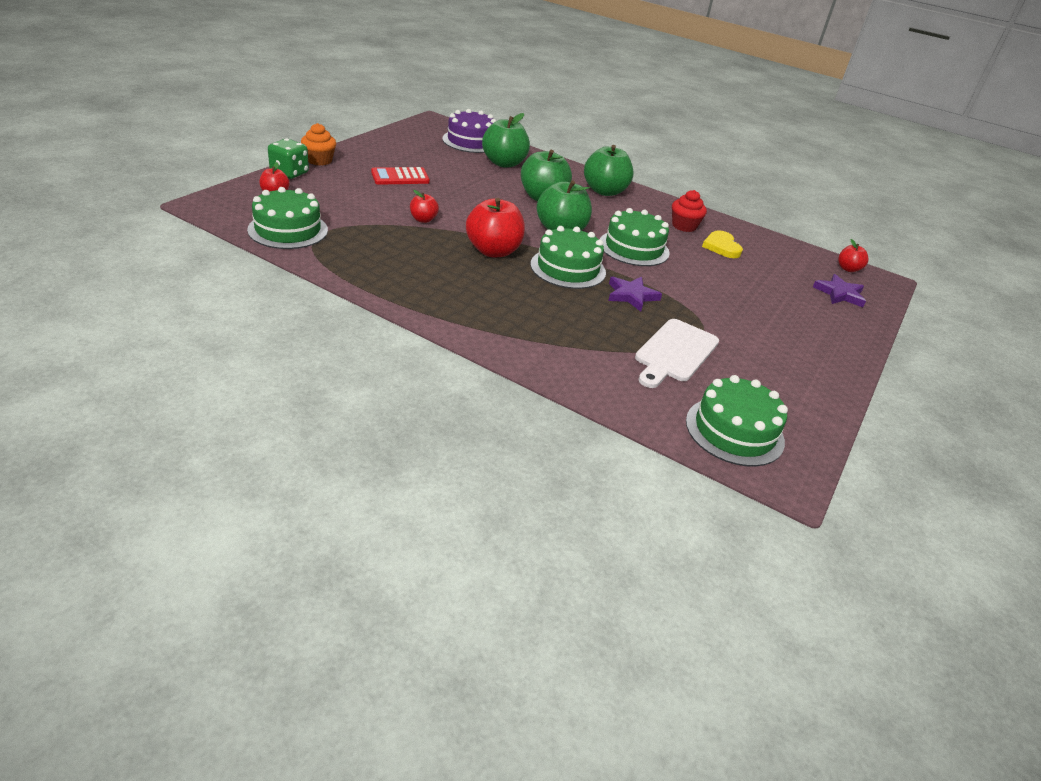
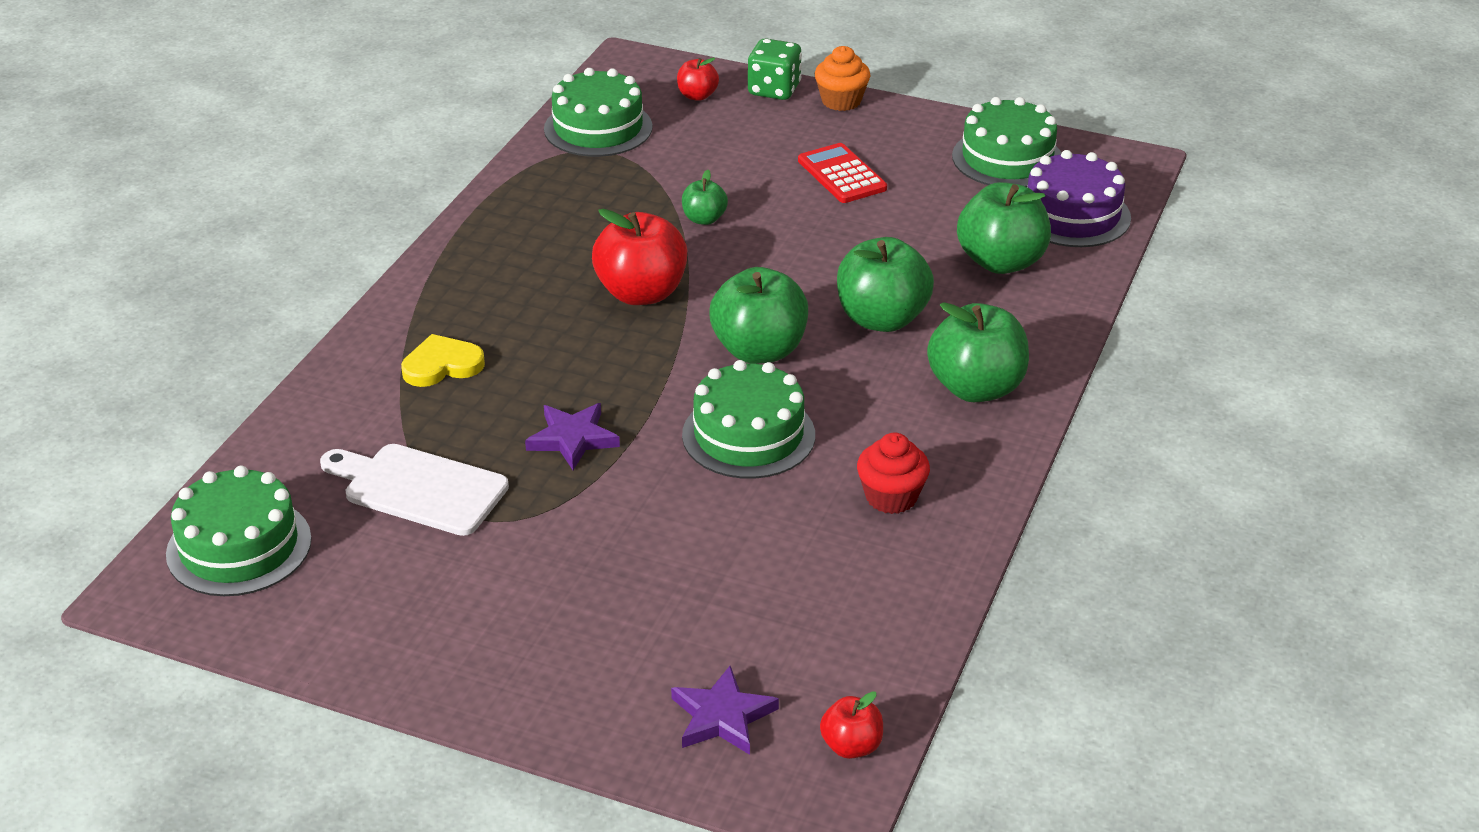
camera: 85 degrees right, 0 degrees up
(423, 219) = (704, 219): red apple -> green apple
(568, 268) = (628, 368): green cake -> green cake (1007, 158)
(721, 247) = (830, 549): yellow heart -> yellow heart (442, 365)

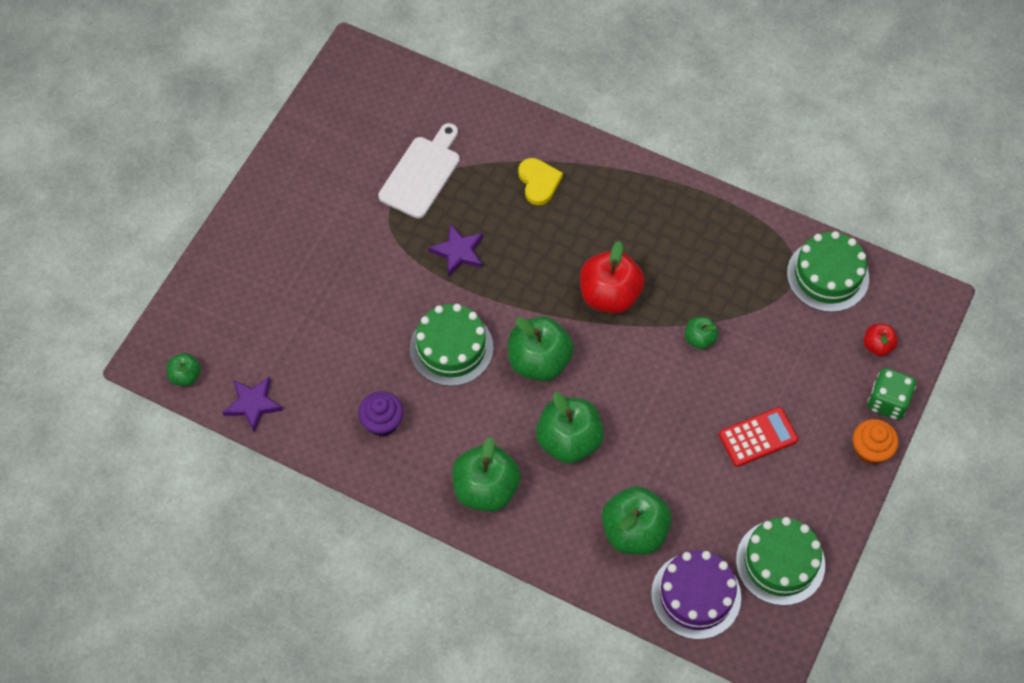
camera: 95 degrees right, 25 degrees up
(239, 546) = (383, 92): green cake -> none
(722, 716) = (218, 316): purple star -> purple star (253, 404)
(851, 746) = (185, 376): red apple -> green apple
(891, 497) = (382, 422): red cupcake -> purple cupcake

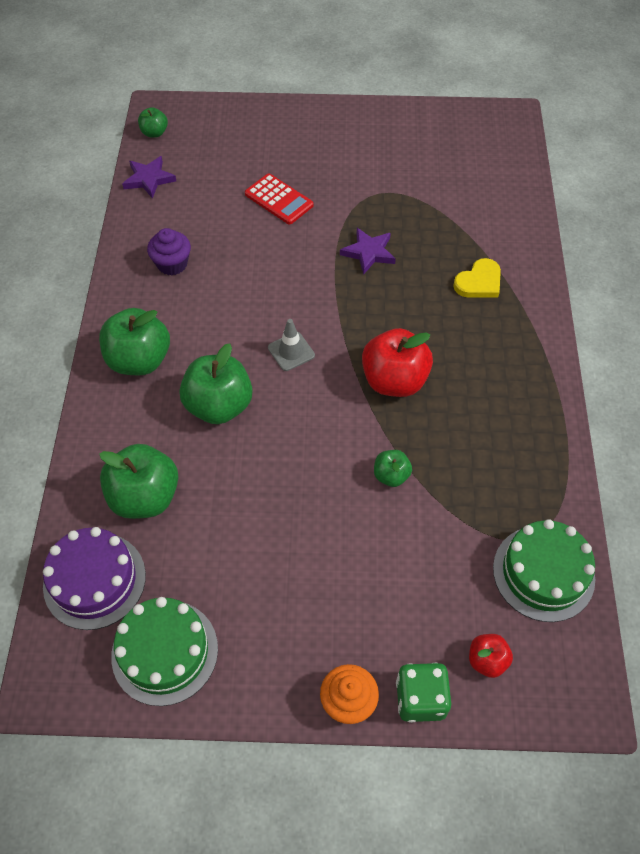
camera: 65 degrees right, 5 degrees down
(422, 174) = (430, 200): white cutting board -> none
(451, 348) = (269, 283): green cake -> none
(539, 361) = (291, 351): green apple -> grey traffic cone
(758, 437) = (305, 573): red calculator -> red calculator (279, 200)

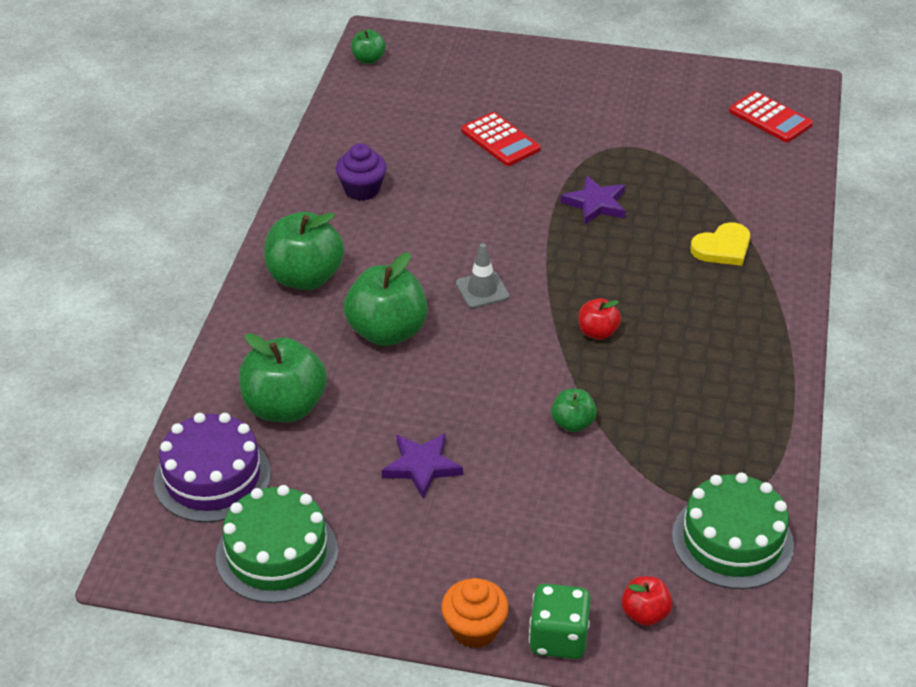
camera: 10 degrees right, 15 degrees down
(149, 179) = (352, 104): purple star -> purple star (422, 466)
(394, 380) = (597, 332): red apple -> red apple, size x0.51
(492, 151) = (770, 118): none -> red calculator

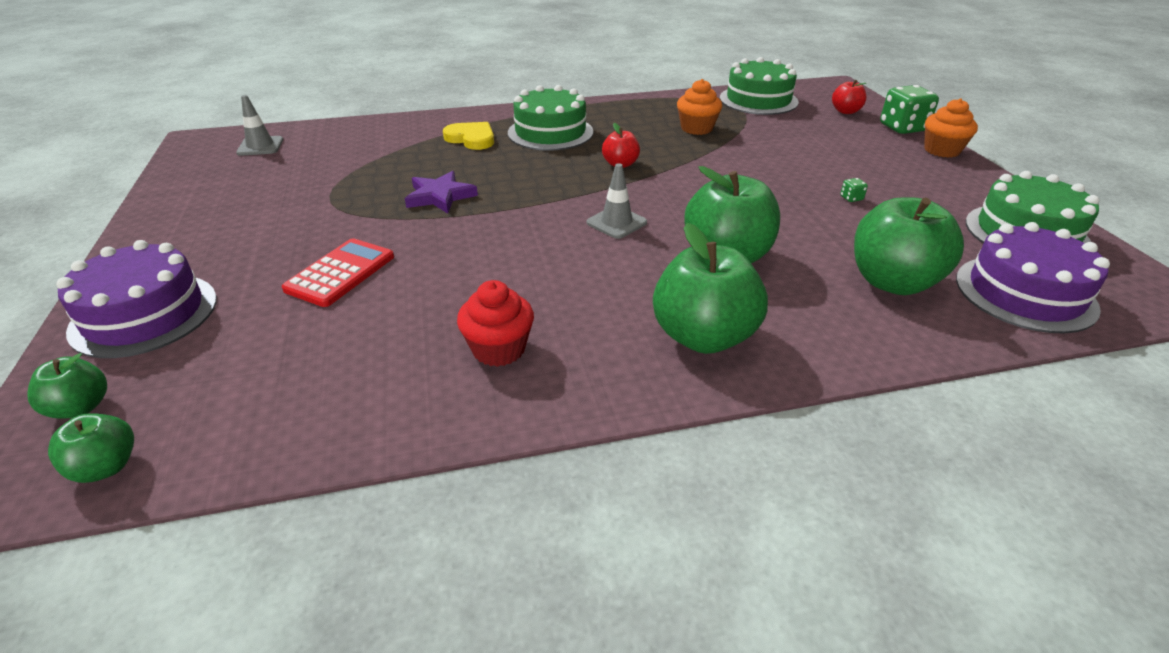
camera: 115 degrees left, 5 degrees down
(362, 189) = (499, 349): purple cupcake -> red cupcake
(422, 466) = (851, 198): purple star -> green dice
(503, 66) = (144, 314): none -> purple cake
(572, 423) = (728, 155): green apple -> green apple (81, 407)
(662, 431) = (696, 128): none -> orange cupcake
(711, 308) = (550, 132): none -> green cake
(770, 118) = (260, 146): red calculator -> grey traffic cone

